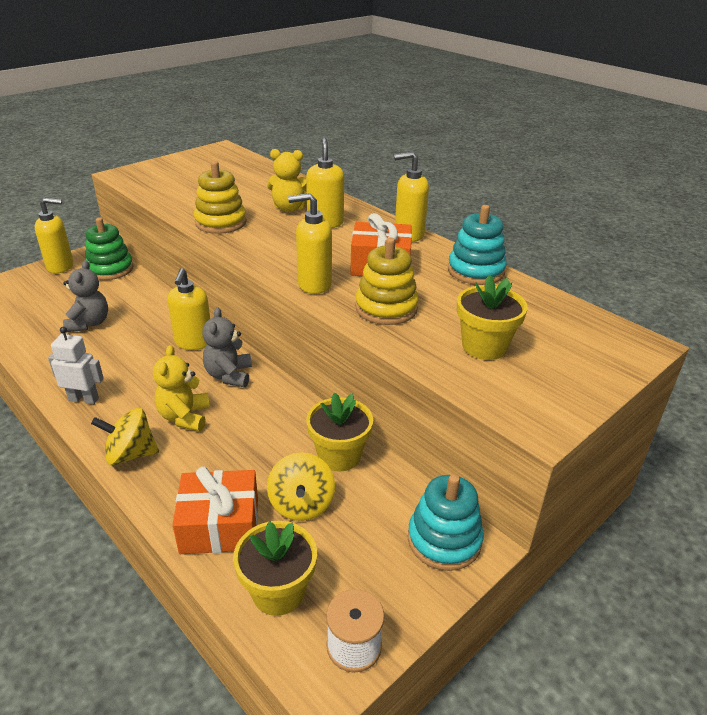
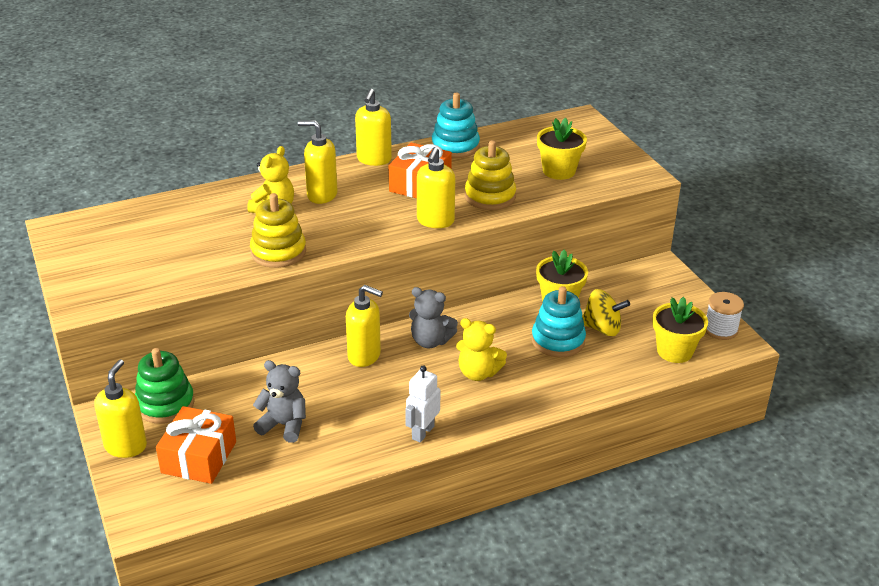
camera: 70 degrees left, 0 degrees up
(130, 454) = (514, 407): yellow spinning top -> none
(220, 525) = (609, 368): orange gift -> orange gift (199, 457)
(444, 540) = (653, 277): turquoise stacking toy -> turquoise stacking toy (558, 340)

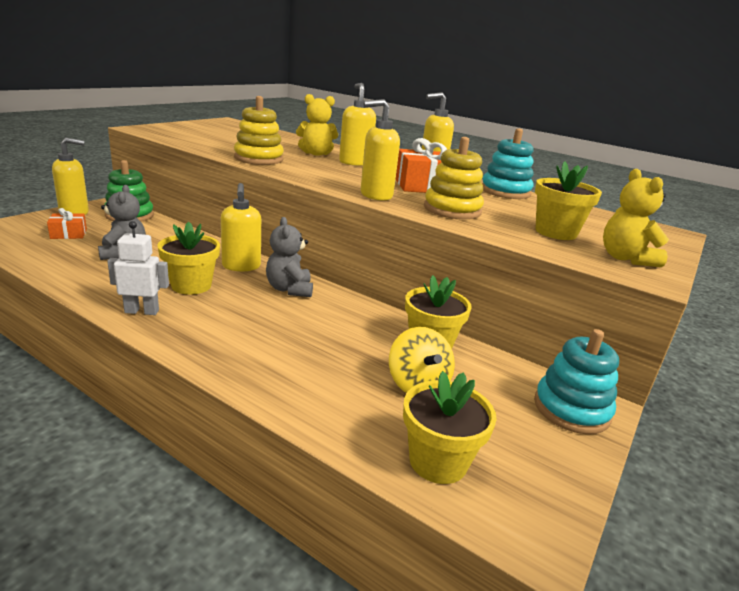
camera: 55 degrees right, 10 degrees down
(199, 457) = (68, 234): orange gift -> orange gift, size x0.57
(388, 395) = (191, 285): none -> yellow flower pot
(478, 373) = (260, 322): yellow teddy bear -> yellow teddy bear (625, 258)
(558, 340) = (361, 358): turquoise stacking toy -> turquoise stacking toy (571, 409)
(720, 329) = (544, 502): white spool -> none

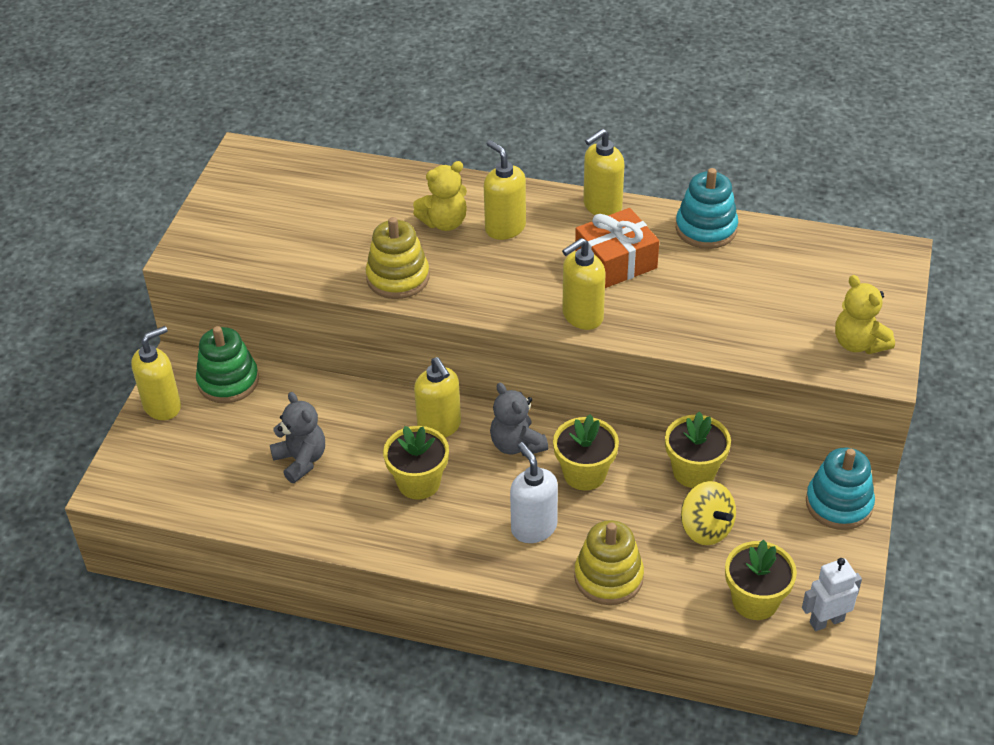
camera: 15 degrees left, 20 degrees up
(68, 234) = (206, 451): orange gift -> none
(142, 311) = (409, 540): white robot -> white robot (826, 621)
(254, 335) = (533, 528): none -> white soap dispenser
(452, 210) = (672, 313): yellow stacking toy -> yellow stacking toy (608, 577)
(555, 232) = (786, 316): yellow flower pot -> yellow flower pot (584, 473)

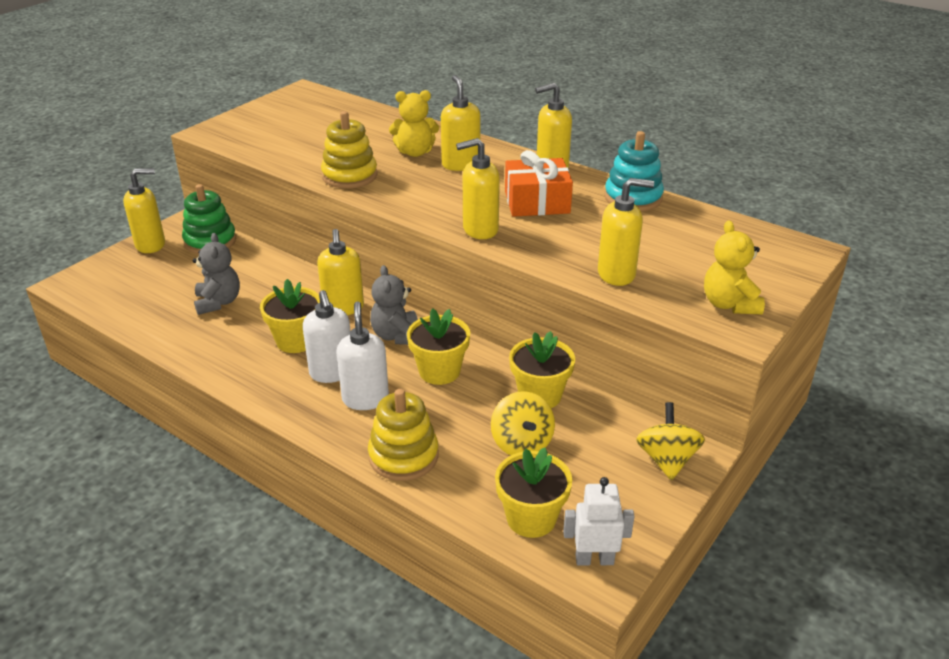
camera: 20 degrees right, 10 degrees down
(481, 509) = (332, 373): none -> white soap dispenser
(743, 336) = (617, 274): none -> yellow soap dispenser
(839, 504) = (666, 460): turquoise stacking toy -> yellow spinning top

